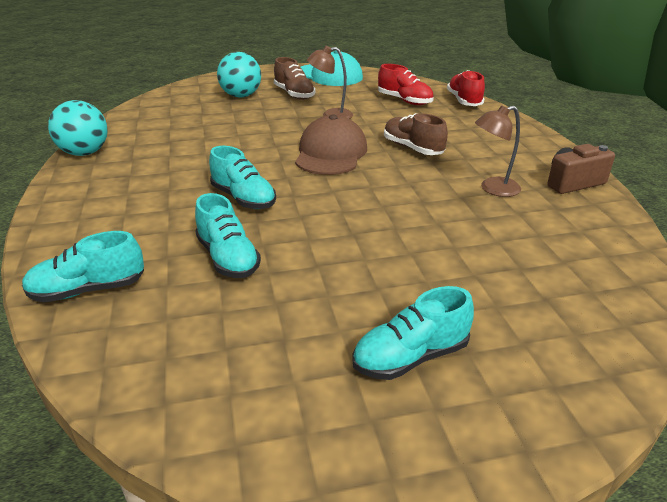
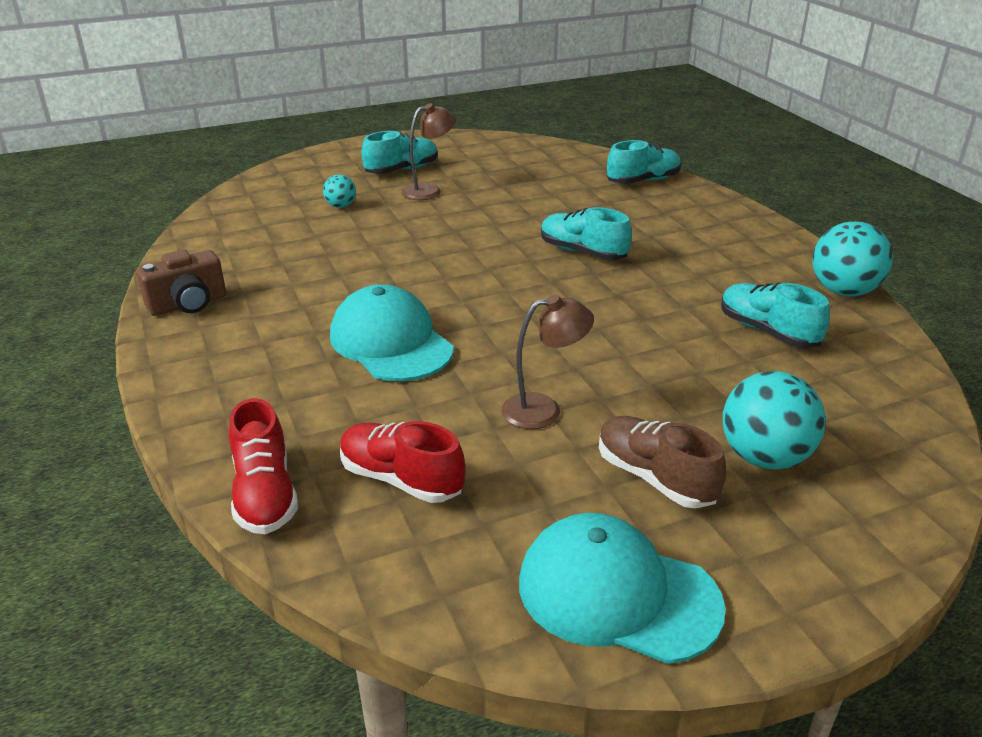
camera: 170 degrees right, 0 degrees up
(228, 258) = (556, 205): turquoise shoe -> turquoise shoe (767, 331)
(331, 153) = (510, 322): brown cap -> none
(412, 148) = (391, 342): brown shoe -> turquoise cap
(484, 283) = (341, 206): none -> turquoise ball
(493, 189) = (296, 287): brown lamp -> brown lamp (429, 190)

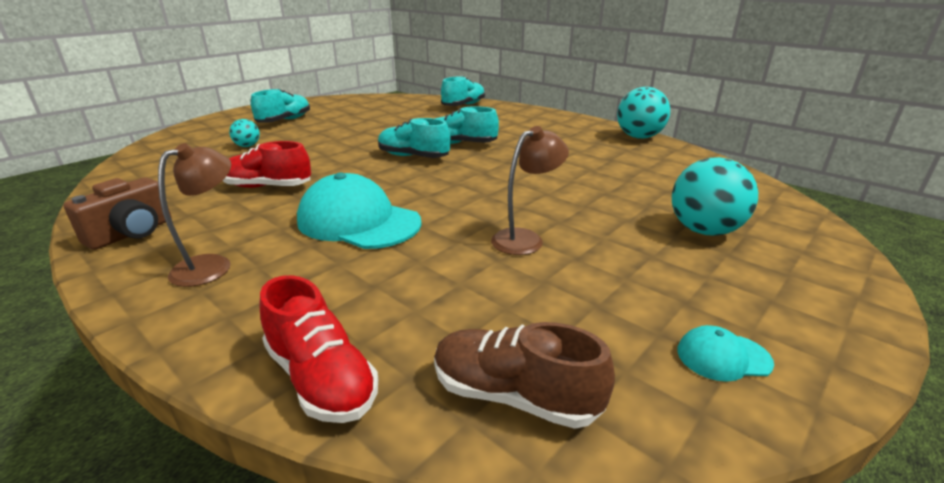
camera: 25 degrees left, 5 degrees down
(401, 479) = (454, 322): red shoe -> red shoe (268, 187)
(429, 190) = (315, 128): brown lamp -> brown lamp (212, 265)
(617, 593) = (723, 357): turquoise cap -> turquoise cap, size x0.45
(655, 478) = (652, 262): brown shoe -> brown shoe (514, 396)
(767, 331) = (621, 163): turquoise shoe -> turquoise shoe (413, 157)

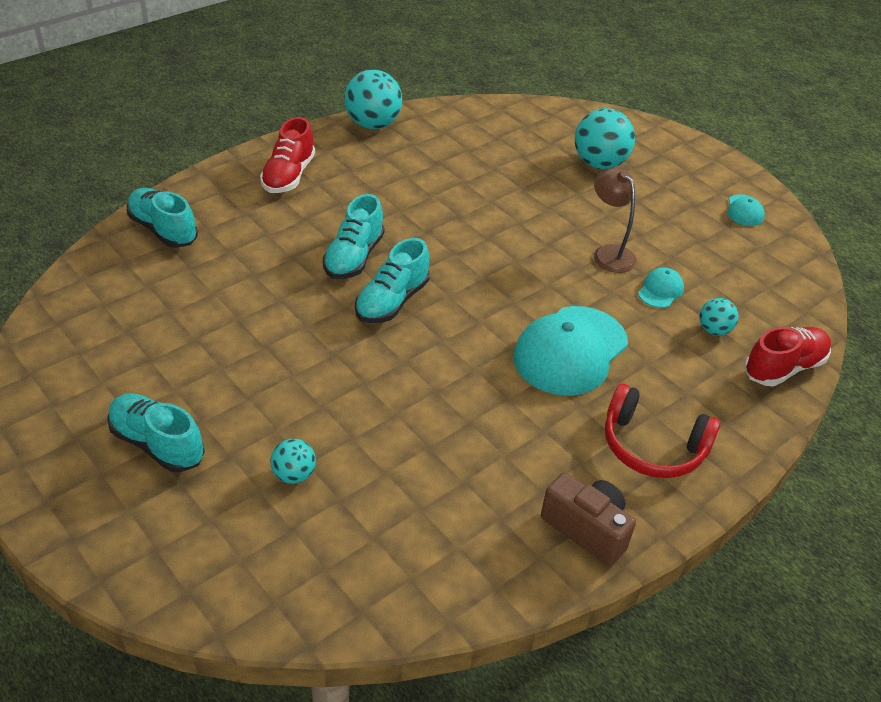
camera: 85 degrees left, 15 degrees up
(212, 265) = (652, 446): brown lamp -> red headphones
(268, 187) = (469, 429): red shoe -> red shoe (289, 176)
(401, 312) = (714, 330): none -> turquoise ball
(470, 272) = (660, 290): none -> turquoise cap
(514, 396) = (785, 291): brown shoe -> none

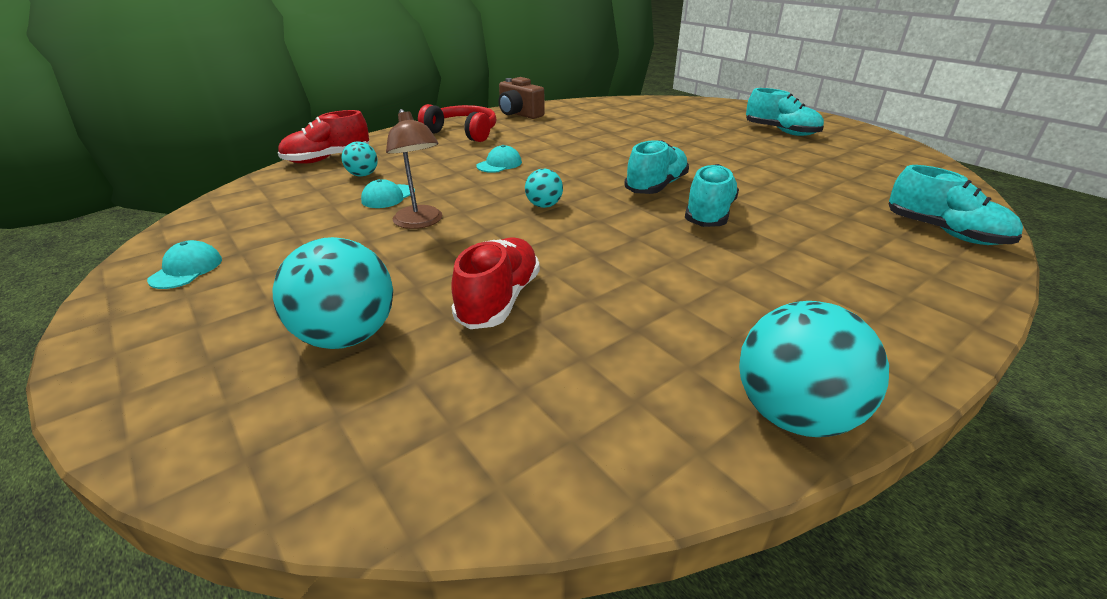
camera: 175 degrees left, 10 degrees down
(289, 176) = (863, 299): red shoe -> red shoe (499, 300)
(294, 475) = (689, 125): turquoise ball -> turquoise ball (544, 205)
(570, 351) = (499, 164): turquoise cap -> turquoise cap, size x0.45

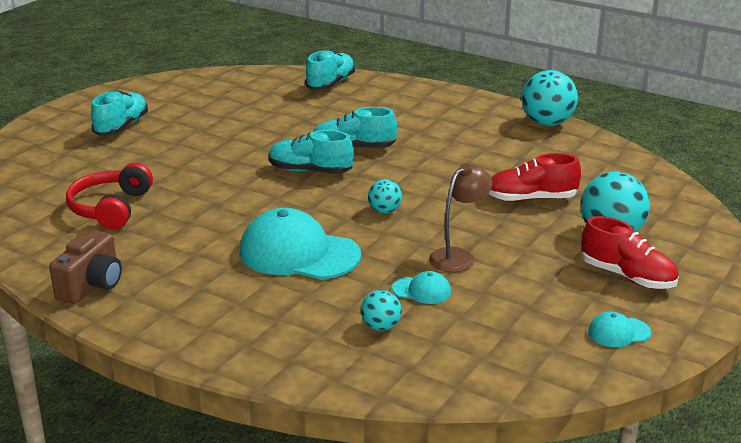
camera: 110 degrees left, 5 degrees down
(328, 159) = (348, 375): red shoe -> red shoe (627, 276)
(463, 133) = (197, 306): red headphones -> red headphones (111, 208)
(499, 164) = (299, 253): turquoise cap -> turquoise cap, size x2.21

